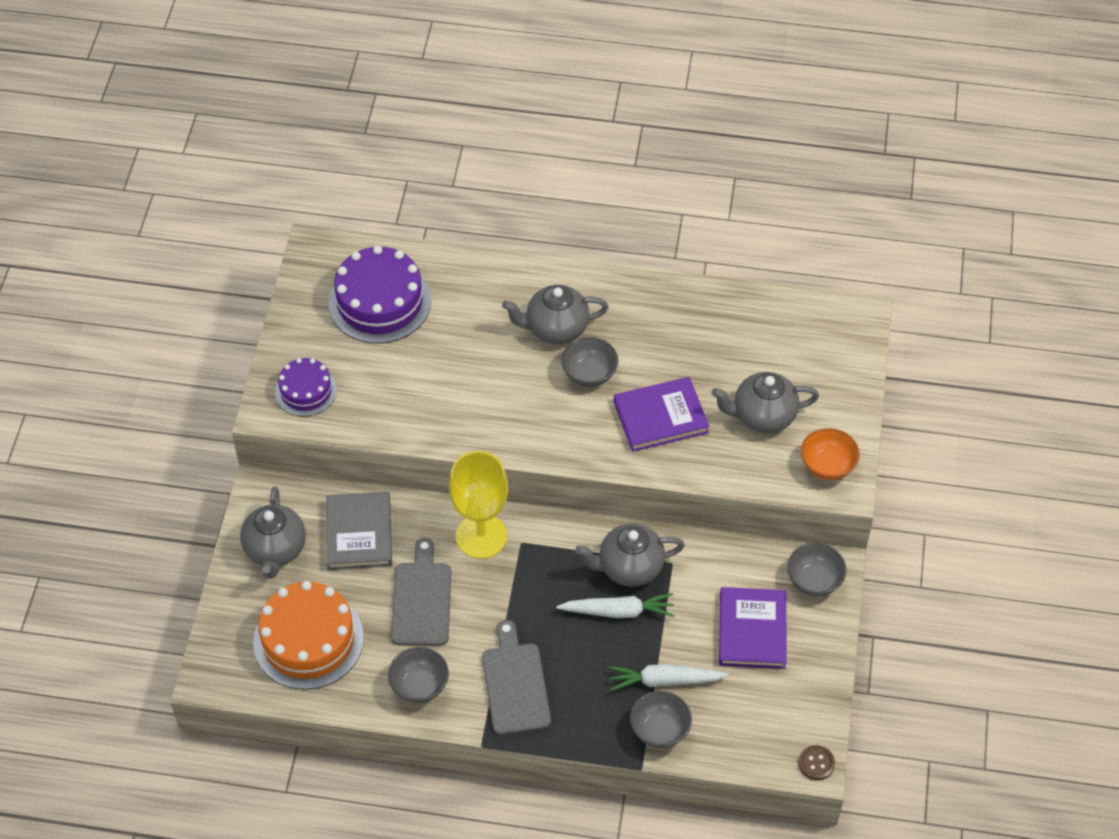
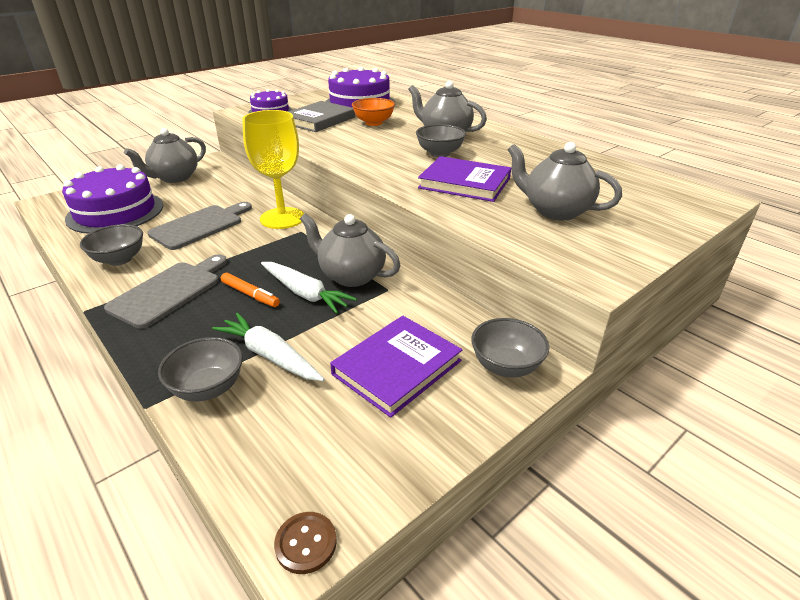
camera: 40 degrees right, 20 degrees down
(308, 640) = (115, 212): orange cake -> purple cake
(359, 533) = (222, 189): grey book -> grey book (319, 120)
(580, 642) = (250, 294): none -> orange marker
(827, 466) = (590, 257): orange bowl -> orange bowl (374, 123)

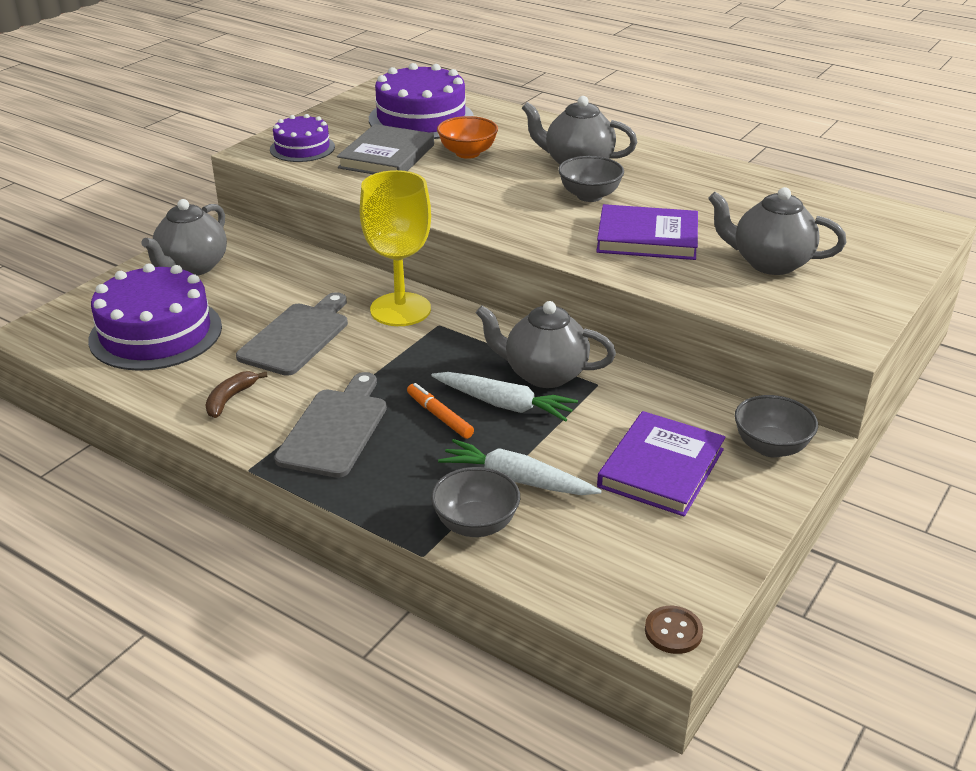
camera: 15 degrees left, 0 degrees up
(119, 259) = (230, 399): grey bowl -> brown banana
(250, 294) = (439, 416): orange marker -> orange marker turned 150 degrees counterclockwise

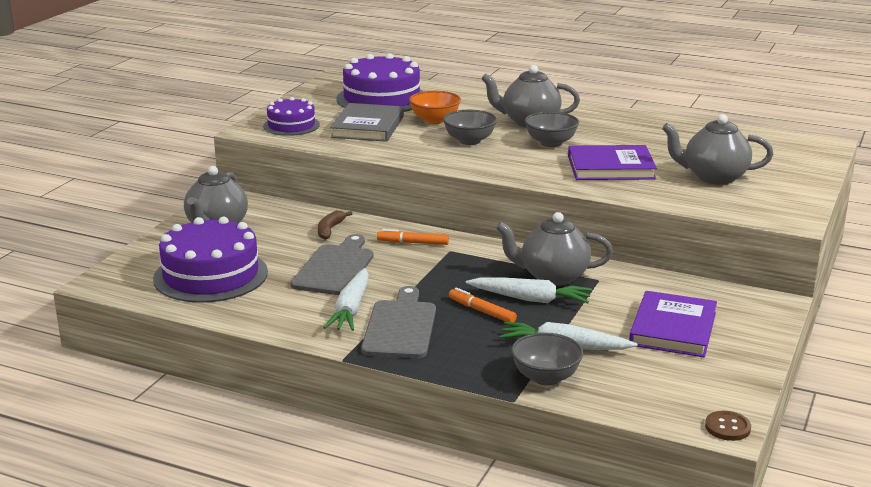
camera: 10 degrees left, 10 degrees down
(230, 399) = (301, 315): brown banana -> brown banana (330, 230)
(290, 397) = (351, 309): none -> white carrot
(400, 309) = (413, 243): yellow goblet -> orange marker
(771, 447) = (750, 308): grey bowl -> grey bowl (469, 141)

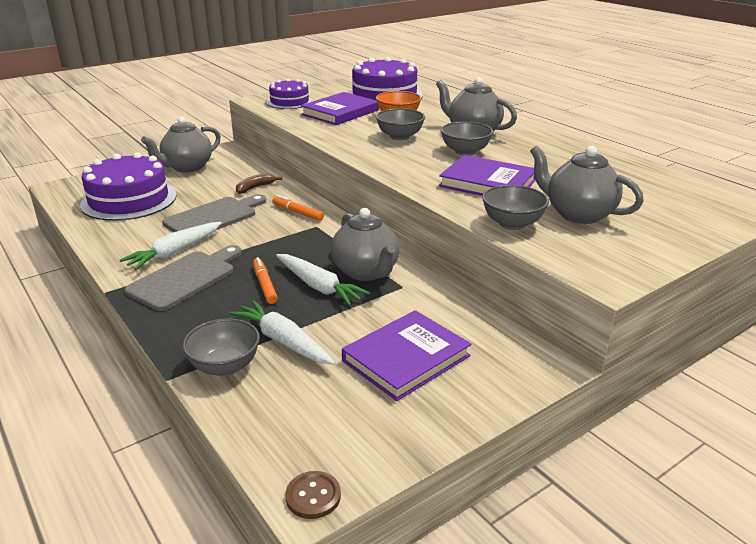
camera: 30 degrees right, 5 degrees up
(367, 127) = (340, 112): grey book -> purple book
(553, 276) = (366, 272): grey teapot -> grey teapot turned 150 degrees counterclockwise
(677, 197) = (512, 224): none -> grey bowl

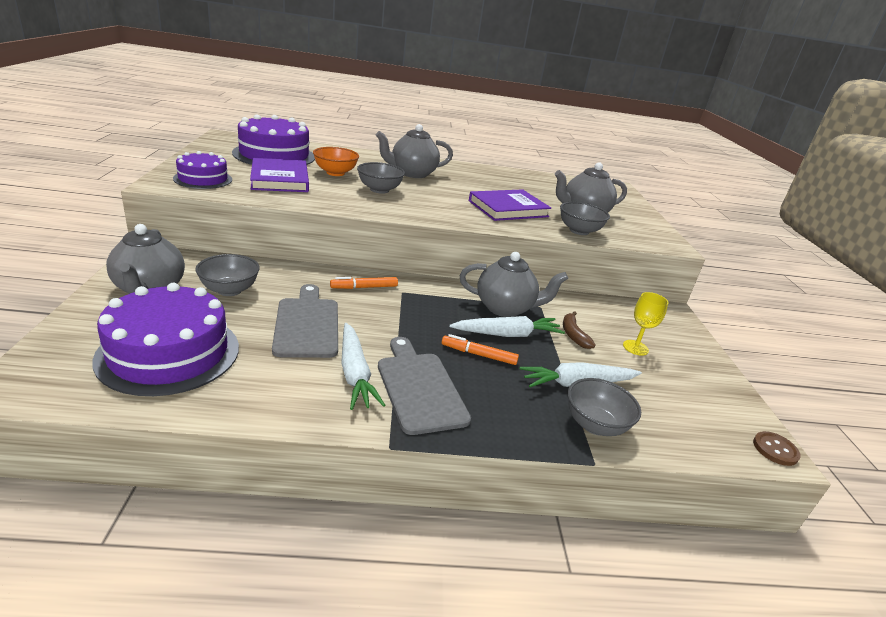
camera: 60 degrees left, 0 degrees up
(255, 187) = (276, 281): brown banana -> brown banana (573, 335)
(406, 358) = (635, 347): purple book -> yellow goblet
(465, 152) = (444, 190): grey bowl -> grey bowl (229, 290)

